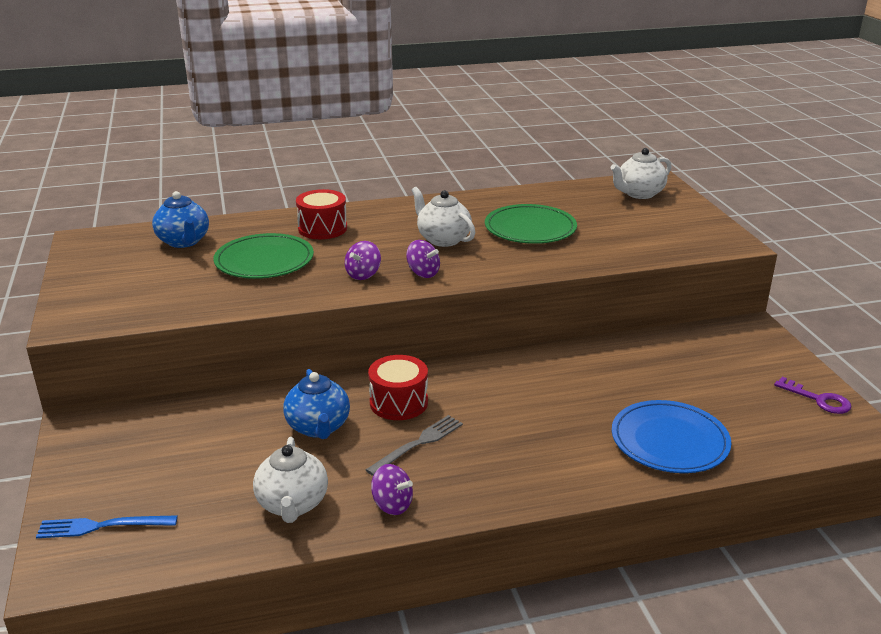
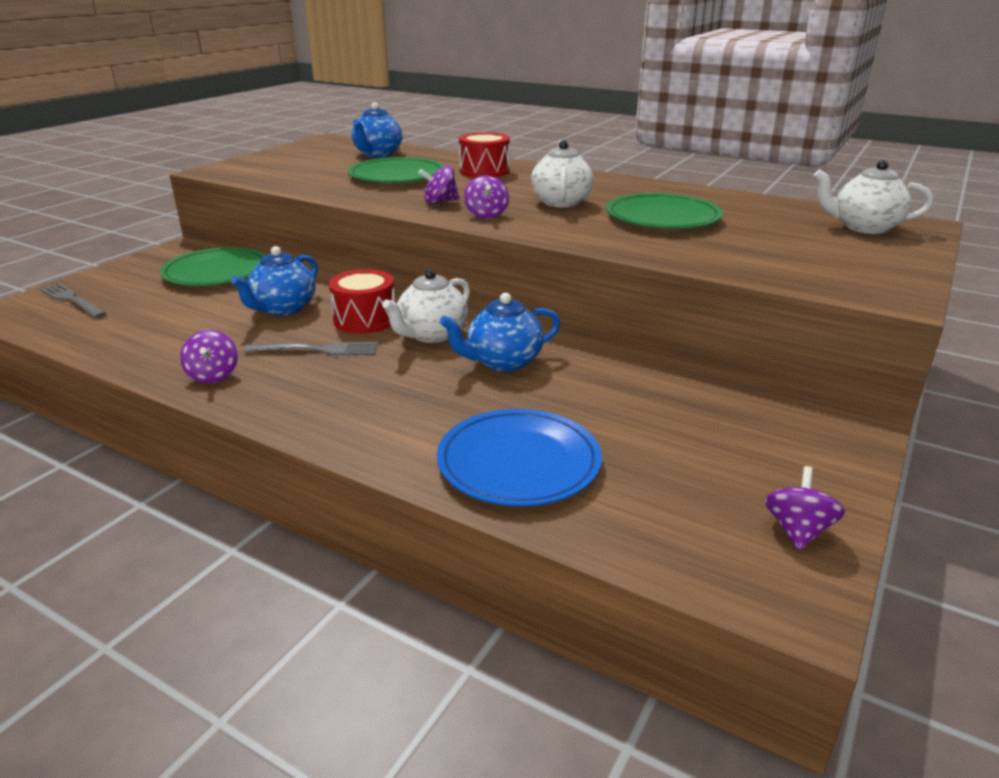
camera: 45 degrees right, 0 degrees up
(102, 526) = (72, 300): blue fork -> grey fork
(179, 427) = (216, 272): none -> green plate
(292, 504) = (167, 342): white teapot -> white teapot (431, 335)
(545, 385) = (503, 362): none -> blue teapot
(818, 399) = (797, 530): purple key -> purple spinning top

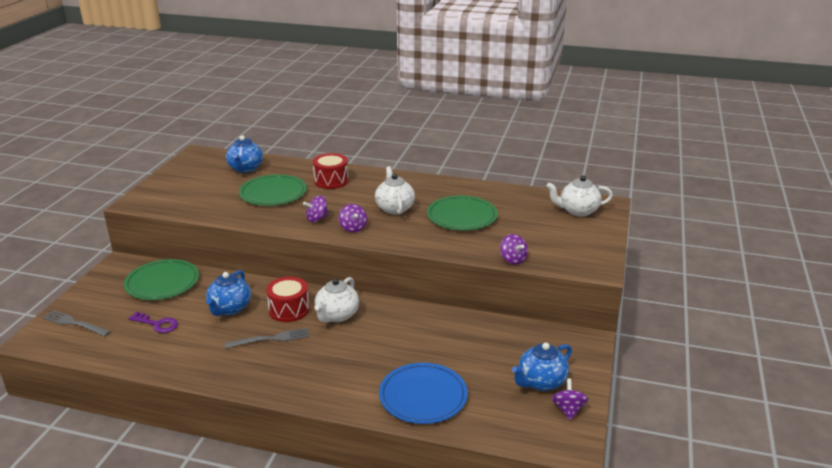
camera: 15 degrees left, 0 degrees up
(174, 313) = (157, 324): none -> purple key
(213, 375) = (217, 369): purple spinning top -> purple spinning top (513, 259)
(503, 362) = (388, 330): blue teapot -> blue teapot (541, 382)

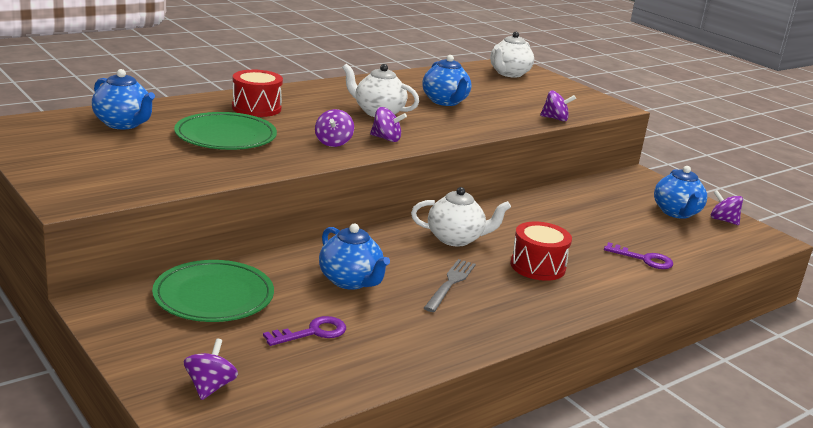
camera: 55 degrees left, 5 degrees down
(74, 323) = (210, 387): grey fork -> purple spinning top
(289, 310) = (406, 254): red drum -> red drum (537, 266)
(337, 315) = (456, 239): white teapot -> white teapot turned 60 degrees counterclockwise
(423, 396) = (644, 259): blue plate -> purple key
(462, 216) = (445, 102): green plate -> blue teapot

